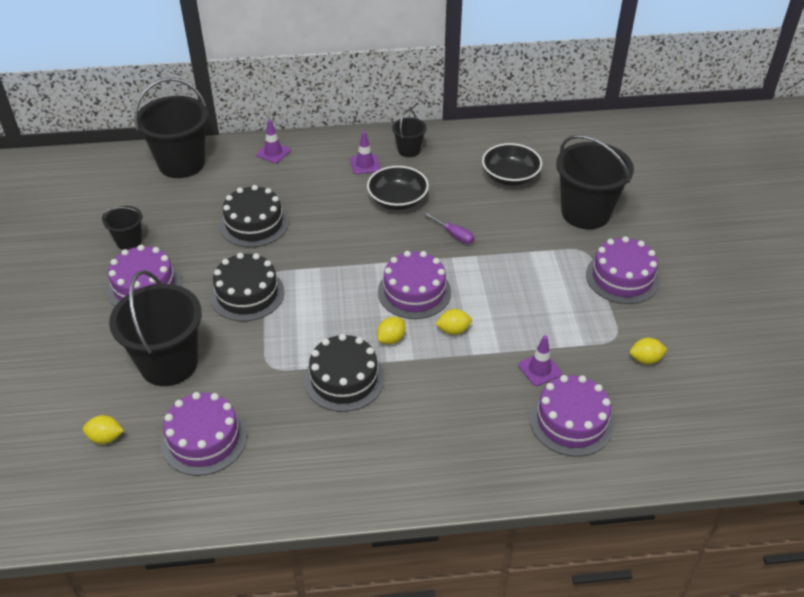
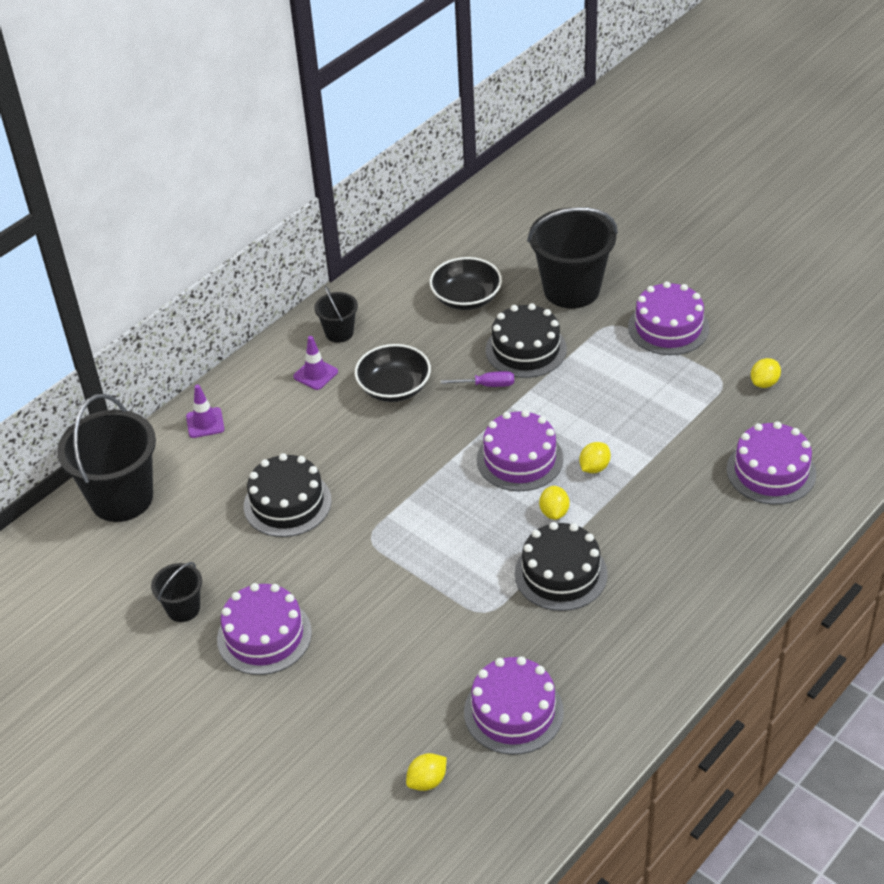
camera: 40 degrees left, 0 degrees up
(169, 364) = (391, 680): black bucket -> none
(247, 294) = (374, 569): black cake -> black cake (526, 349)
(539, 369) = (699, 449): purple traffic cone -> none

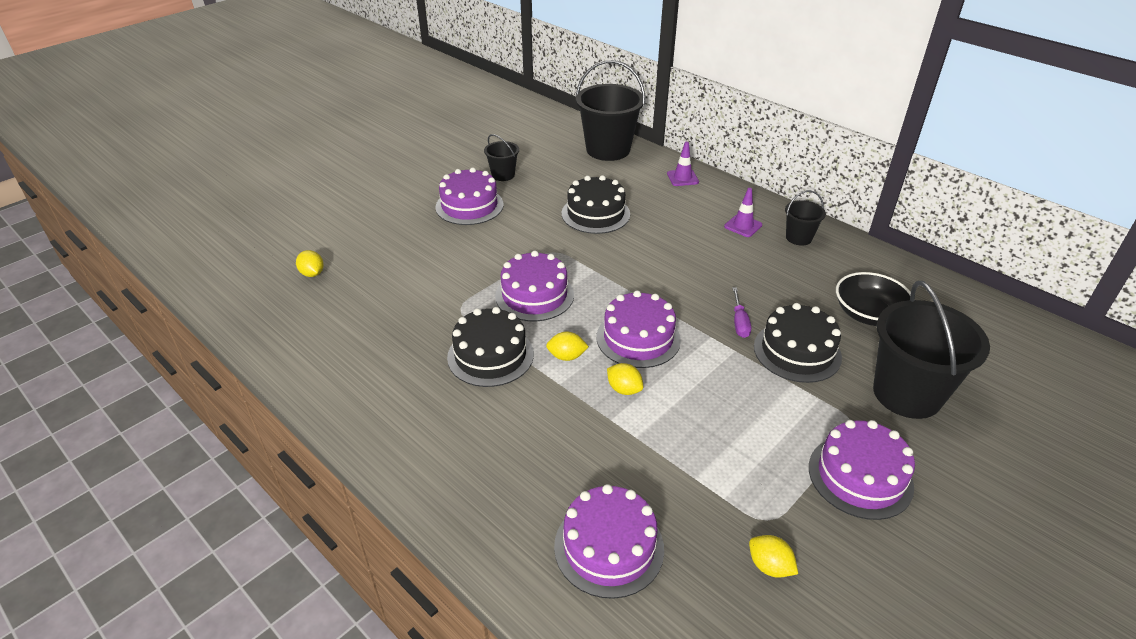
camera: 90 degrees right, 5 degrees down
(394, 388) = (730, 266): black bowl -> none
(513, 712) = (353, 318): purple cake -> purple cake (534, 295)

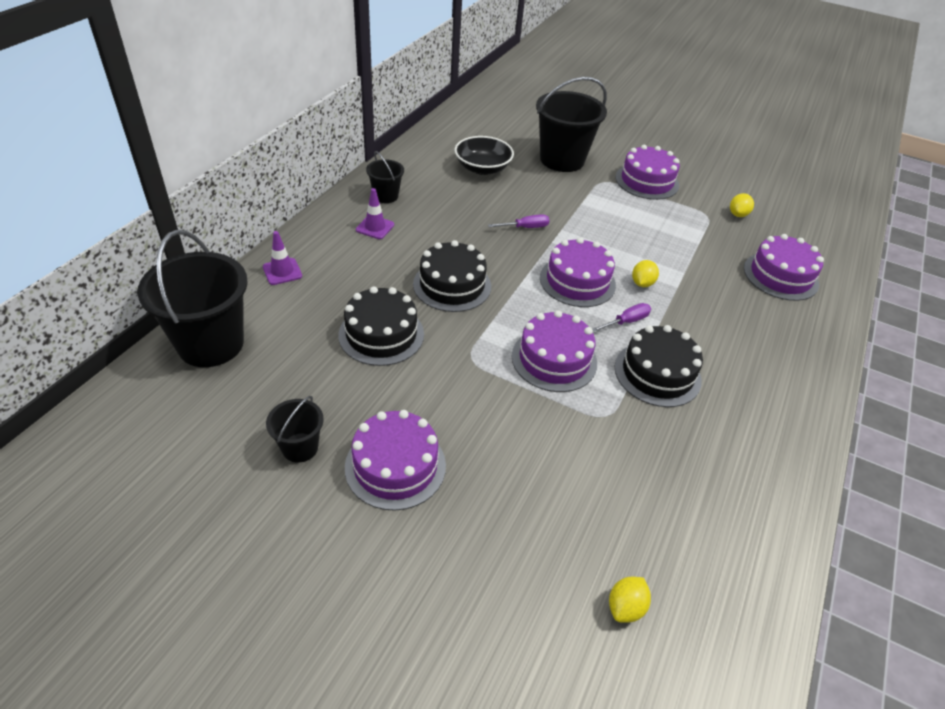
camera: 110 degrees left, 5 degrees up
(566, 356) = (626, 321): yellow lemon -> purple screwdriver
(797, 351) = (545, 201): black cake -> black cake (452, 285)

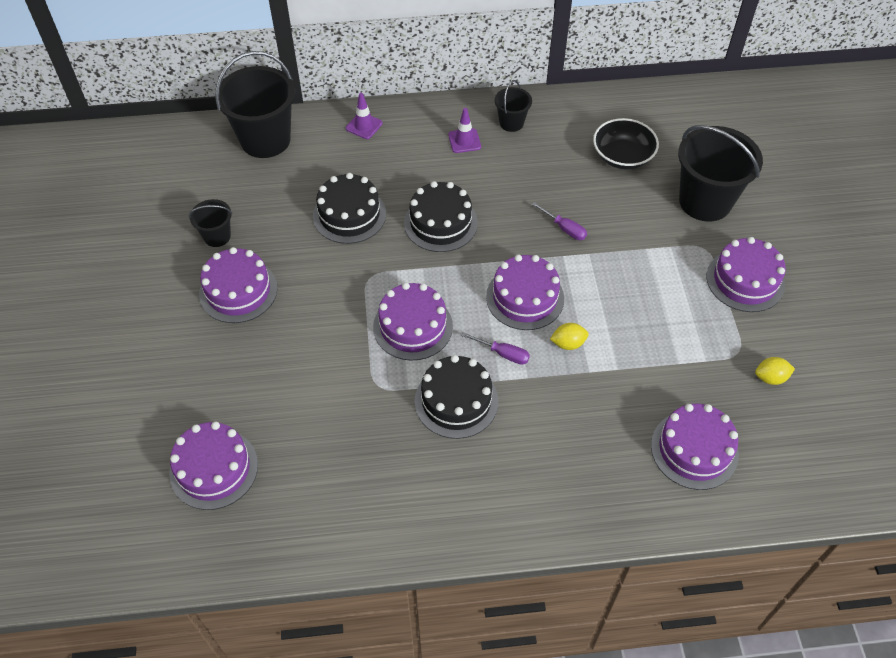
camera: 60 degrees right, 10 degrees up
(625, 607) = (214, 469): yellow lemon -> purple cake

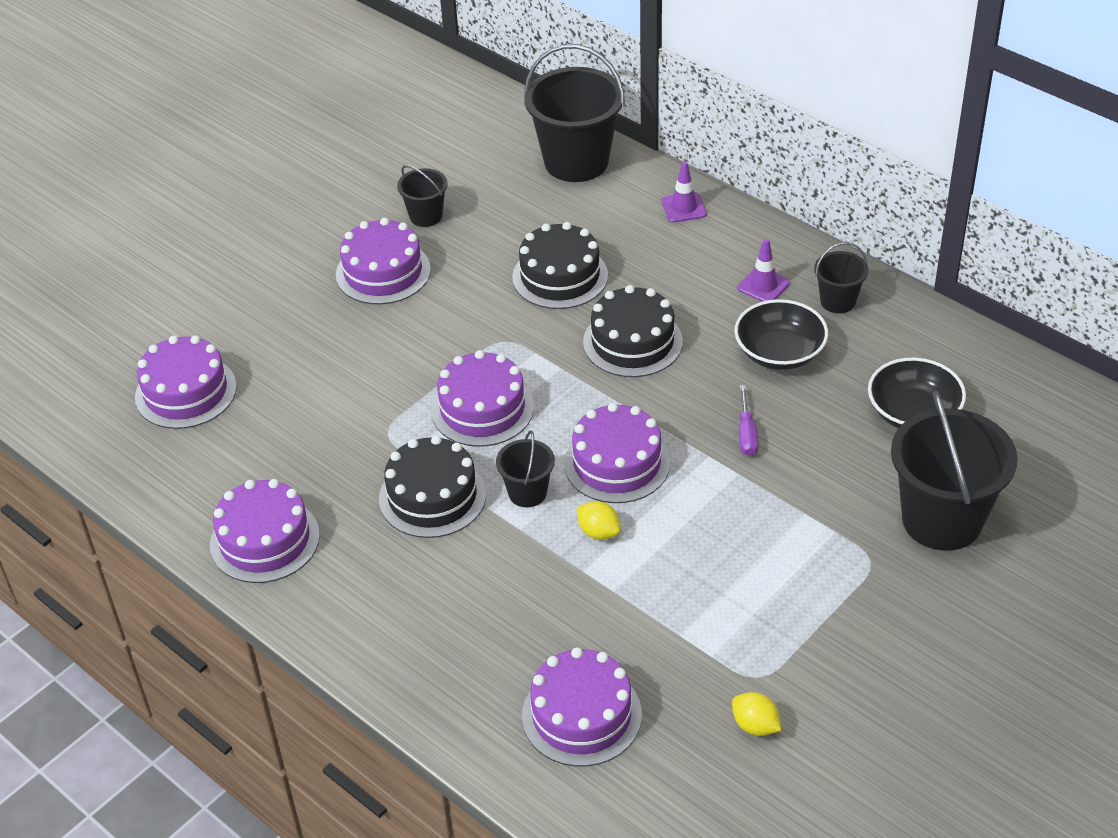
camera: 50 degrees right, 10 degrees down
(503, 354) = (527, 493): purple screwdriver -> black bucket
(521, 172) = (779, 353): none -> black bowl
(745, 280) = (869, 623): purple cake -> purple cake (265, 540)

